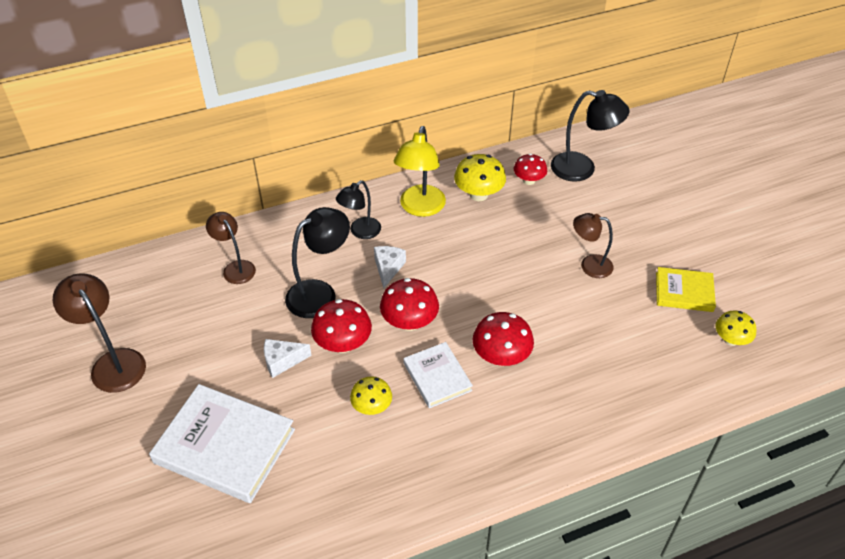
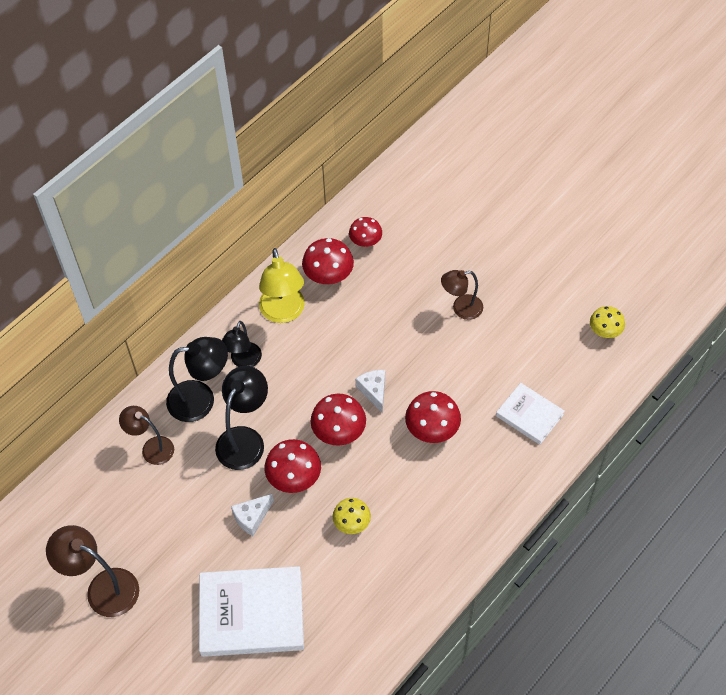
camera: 25 degrees left, 10 degrees up
(388, 268) = (290, 387): white cheese -> white cheese (374, 391)
(437, 377) = (390, 471): white book -> white book (529, 415)
(478, 194) = (328, 275): yellow mushroom -> red mushroom
(582, 169) = (407, 209): black lamp -> black lamp (201, 399)
(684, 292) = (549, 301): yellow book -> none

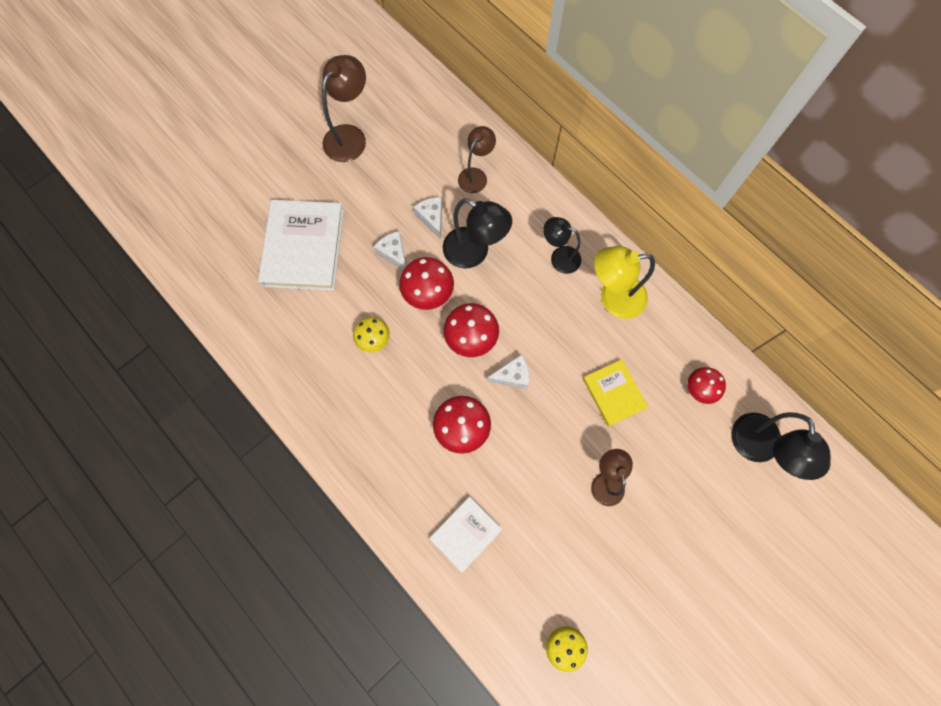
camera: 95 degrees right, 15 degrees up
(201, 399) = (521, 218): black lamp -> black lamp (757, 449)
(206, 485) = (432, 218): none -> white cheese
(328, 275) = (656, 346): red mushroom -> none
(379, 307) = (614, 393): none -> yellow book

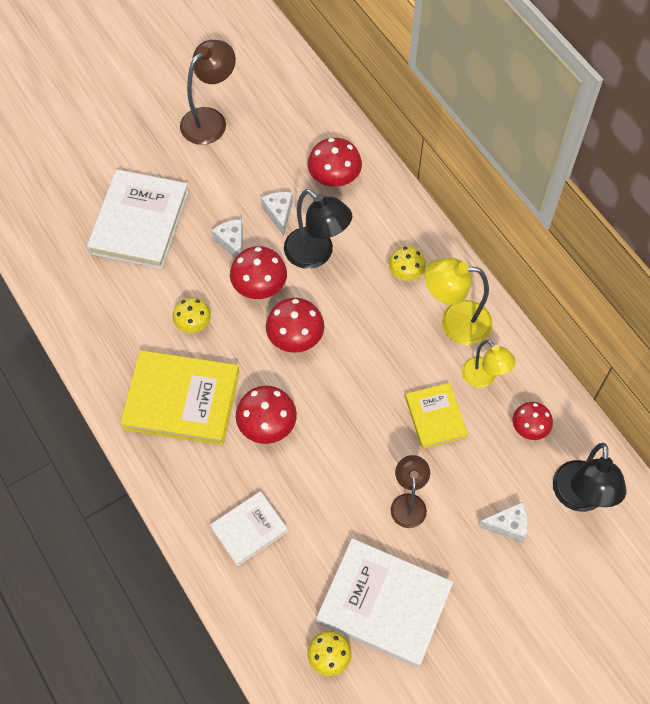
camera: 10 degrees right, 10 degrees down
(377, 417) = (181, 400): none -> yellow book
(476, 175) = (334, 178): brown lamp -> red mushroom
(512, 376) = (331, 382): white cheese -> white cheese (508, 525)
(559, 257) = (406, 272): black lamp -> yellow mushroom
(603, 583) = (384, 604): none -> white book
(649, 348) = (483, 378): none -> yellow lamp

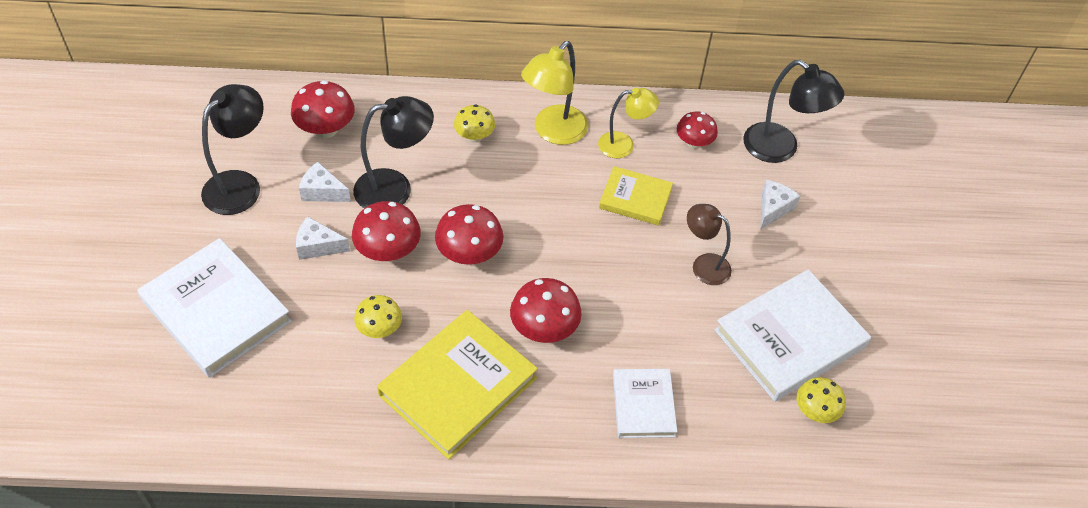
camera: 60 degrees left, 10 degrees down
(210, 120) = (158, 185): brown lamp -> none
(247, 163) = (240, 184): none -> black lamp

